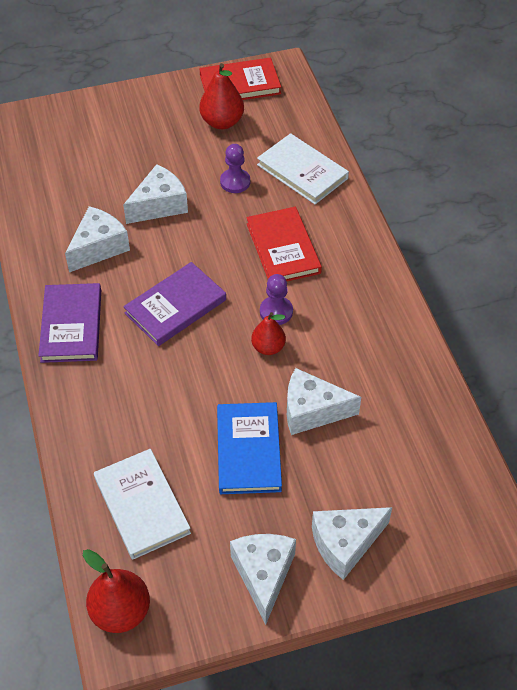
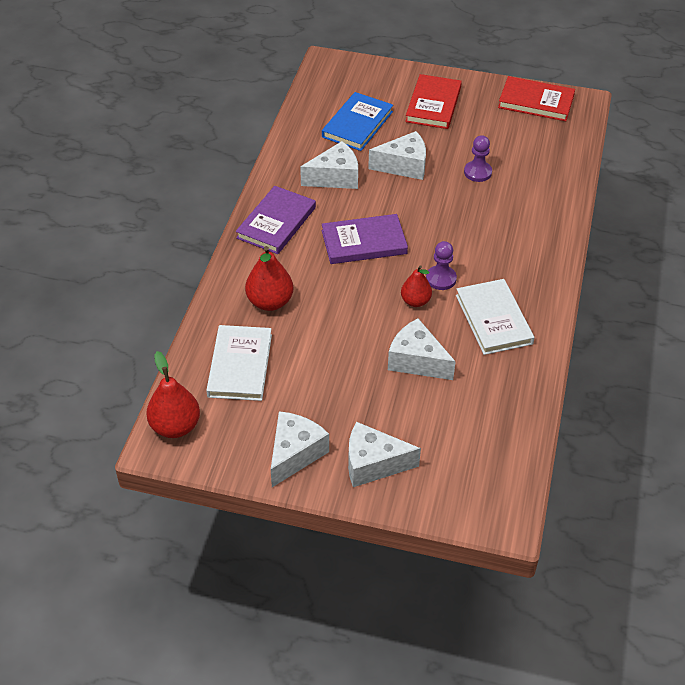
camera: 30 degrees right, 5 degrees down
(222, 122) = (499, 124): red pear -> red pear (270, 302)
(248, 450) = (346, 365): blue book -> blue book (357, 124)
(283, 248) = (481, 236): red book -> red book (433, 104)
(302, 171) = (540, 186): white book -> white book (493, 319)

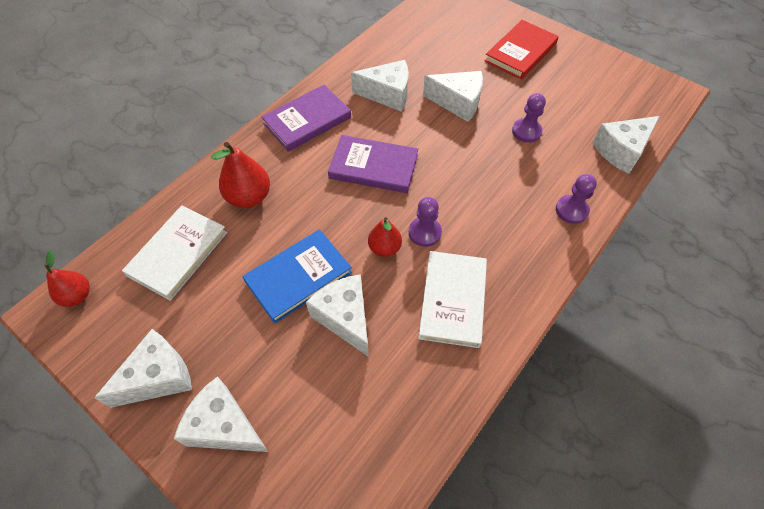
camera: 25 degrees right, 10 degrees up
(175, 426) = (77, 296): red pear -> red pear, size x0.65
(357, 124) = (439, 50): blue book -> blue book (298, 277)
(536, 102) = (625, 78): red book -> none
(548, 223) = (571, 210): none -> purple pawn
(564, 164) = (621, 151): none -> white cheese

